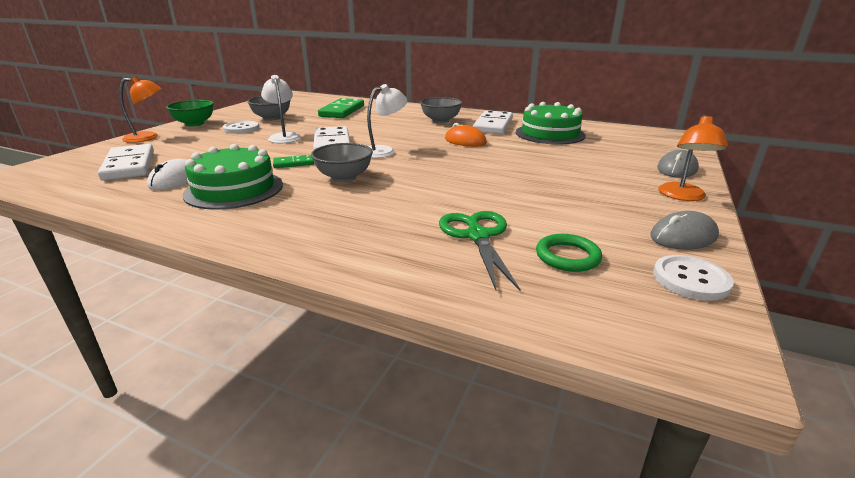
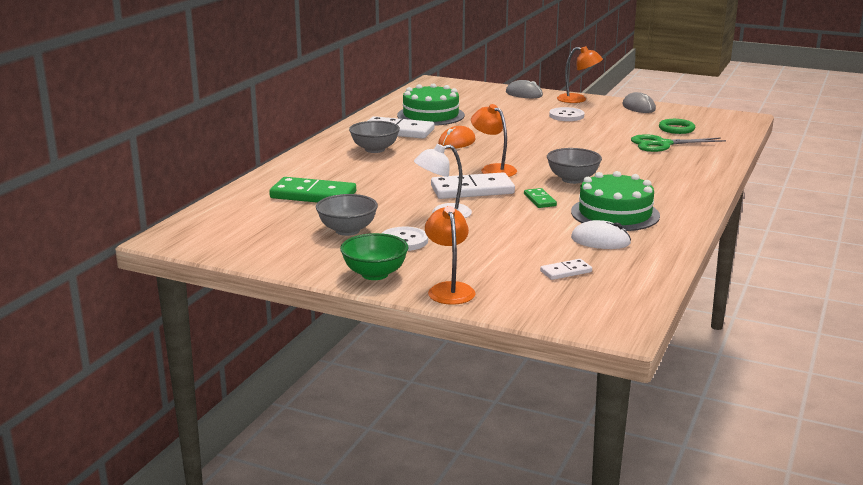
camera: 90 degrees left, 5 degrees down
(129, 165) = (566, 271): white domino -> white domino, size x0.50
(384, 151) = (493, 169): white lamp -> orange lamp
(690, 279) = (686, 112): white button -> white button (566, 116)

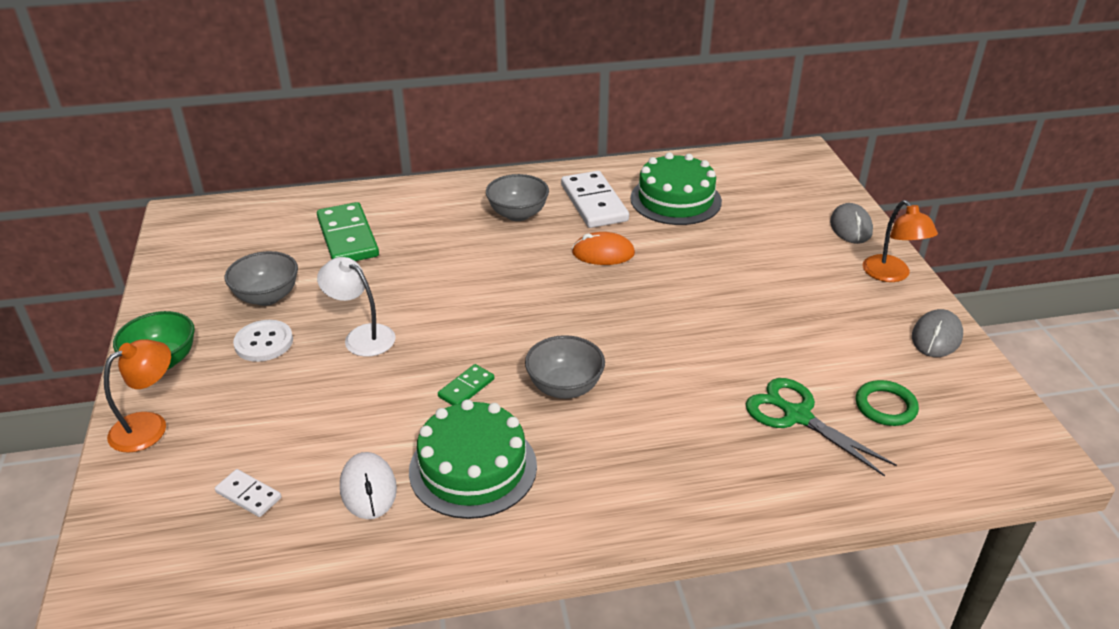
camera: 55 degrees right, 15 degrees up
(472, 190) = (453, 326): white domino -> none
(493, 169) = (538, 314): orange lamp -> none
(566, 116) = (808, 291): white button -> none

